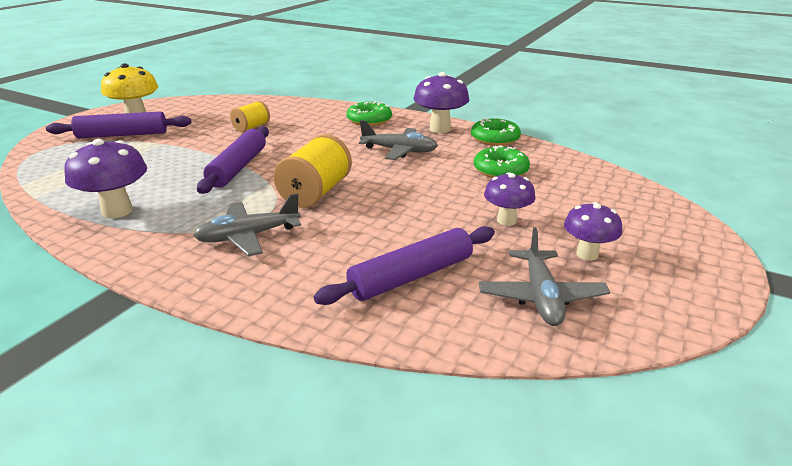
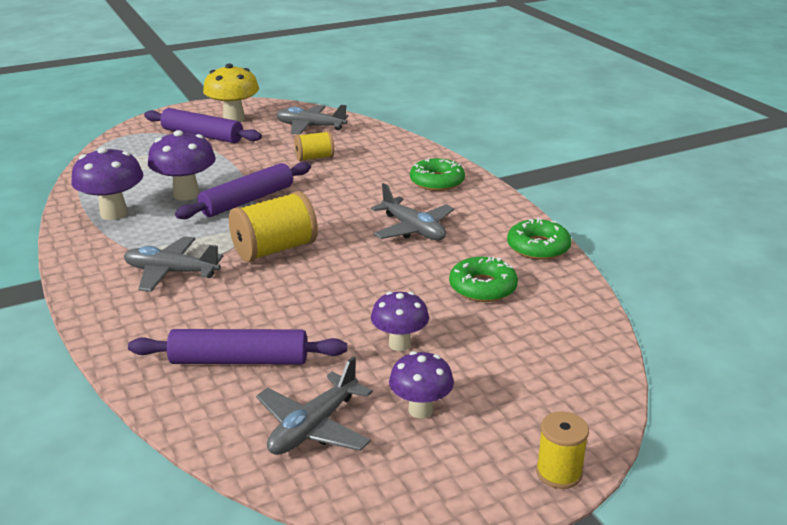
camera: 35 degrees right, 0 degrees up
(216, 109) = (310, 127): none -> grey plane
(440, 129) = (495, 215): purple mushroom -> purple mushroom (186, 194)
(718, 255) = (559, 472): none -> yellow spool

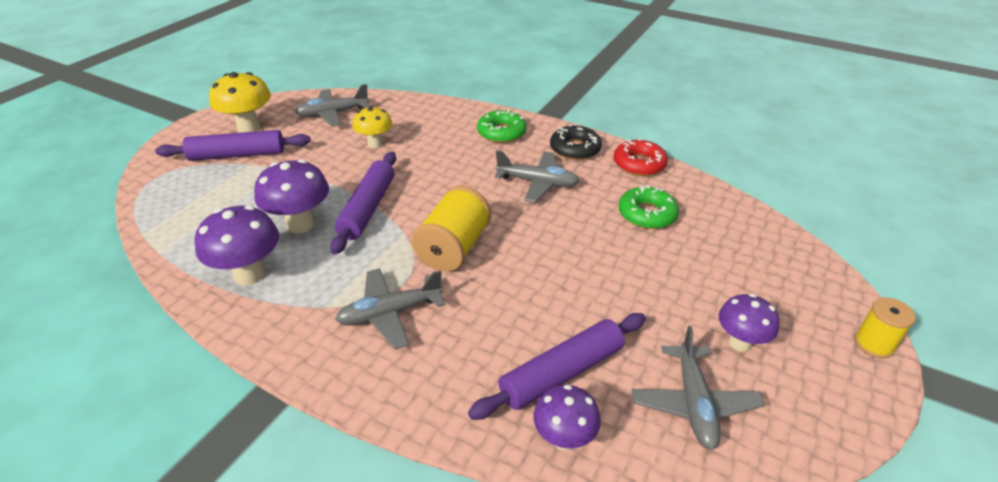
camera: 35 degrees left, 10 degrees up
(314, 158) = (375, 143): yellow spool -> yellow mushroom
(399, 344) = (655, 292): purple mushroom -> purple mushroom (564, 439)
(489, 215) = (575, 149): none -> black donut
(538, 247) = (639, 164): green donut -> red donut

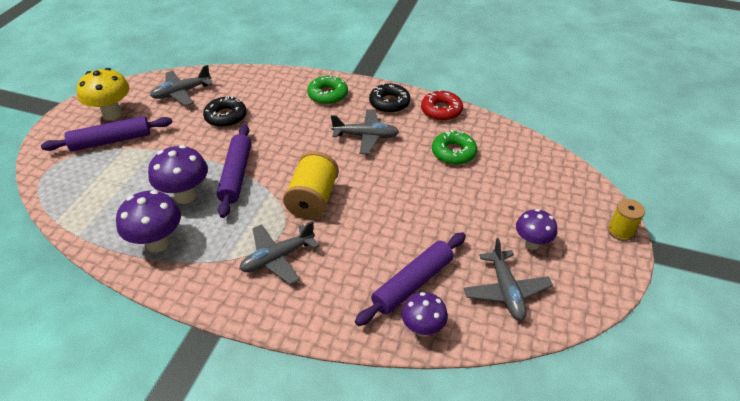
camera: 10 degrees left, 5 degrees up
(375, 143) = (226, 117): yellow mushroom -> black donut

